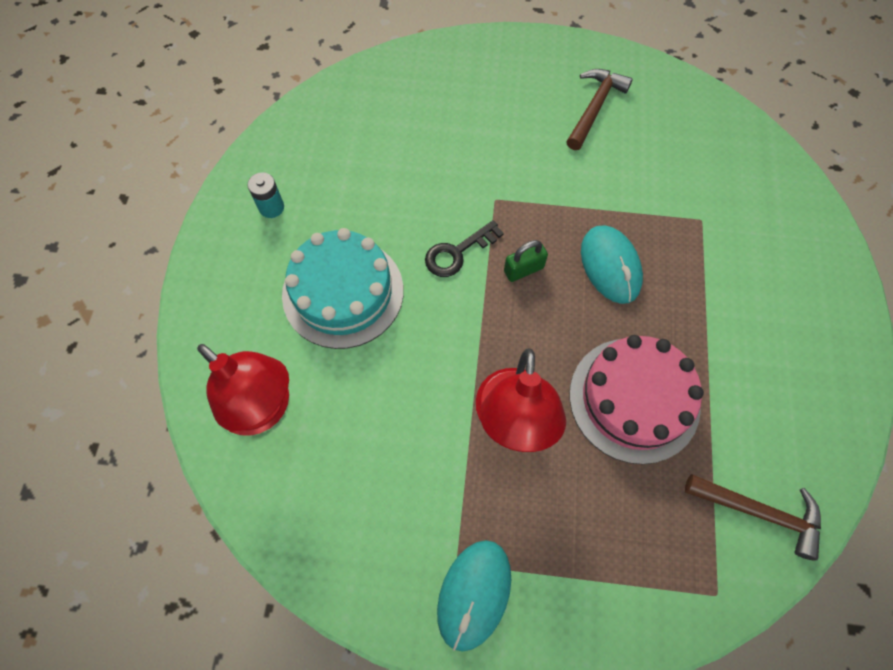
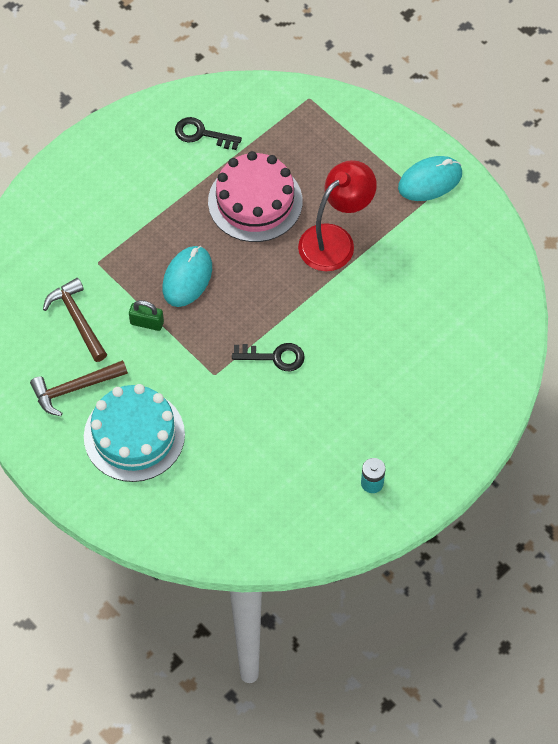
camera: 140 degrees left, 5 degrees down
(264, 410) = (474, 349): red lamp -> none
(343, 292) = (371, 385): turquoise cake -> turquoise cake (134, 435)
(523, 269) = (243, 315): green padlock -> green padlock (147, 323)
(760, 512) = (248, 110): brown hammer -> brown hammer (77, 319)
(770, 436) = (202, 134): none -> black key

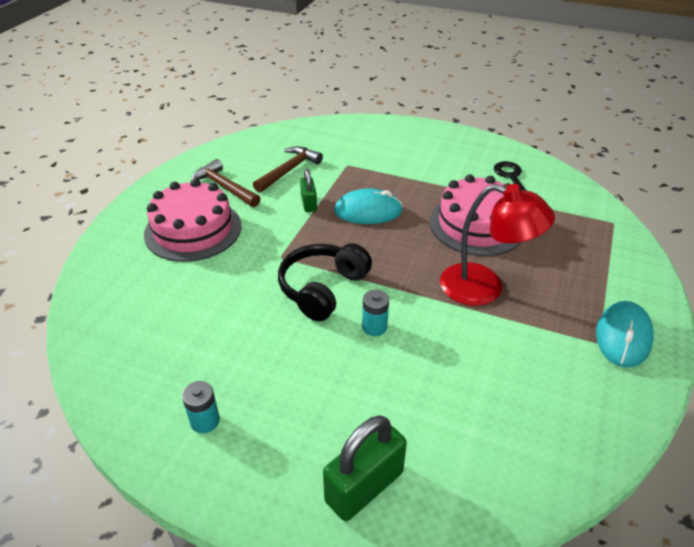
camera: 65 degrees right, 20 degrees down
(134, 435) = (193, 230): turquoise cake -> pink cake
(274, 357) = (323, 289): black key -> black headphones
(337, 338) = (374, 327): none -> turquoise battery
(430, 181) = (623, 337): turquoise mouse -> turquoise mouse turned 75 degrees clockwise
(470, 403) = (364, 486): none -> green padlock

